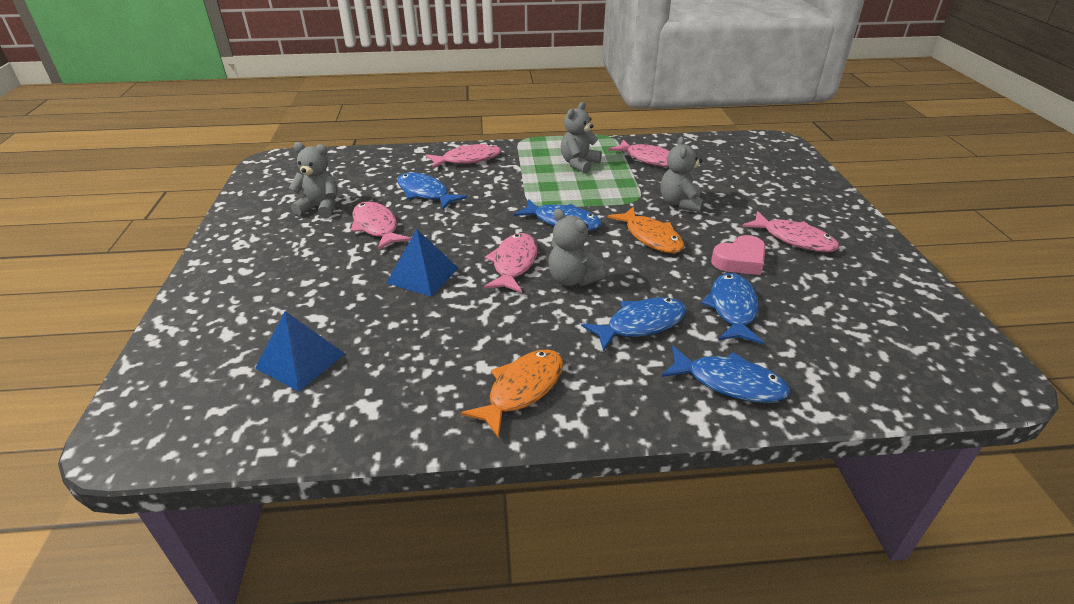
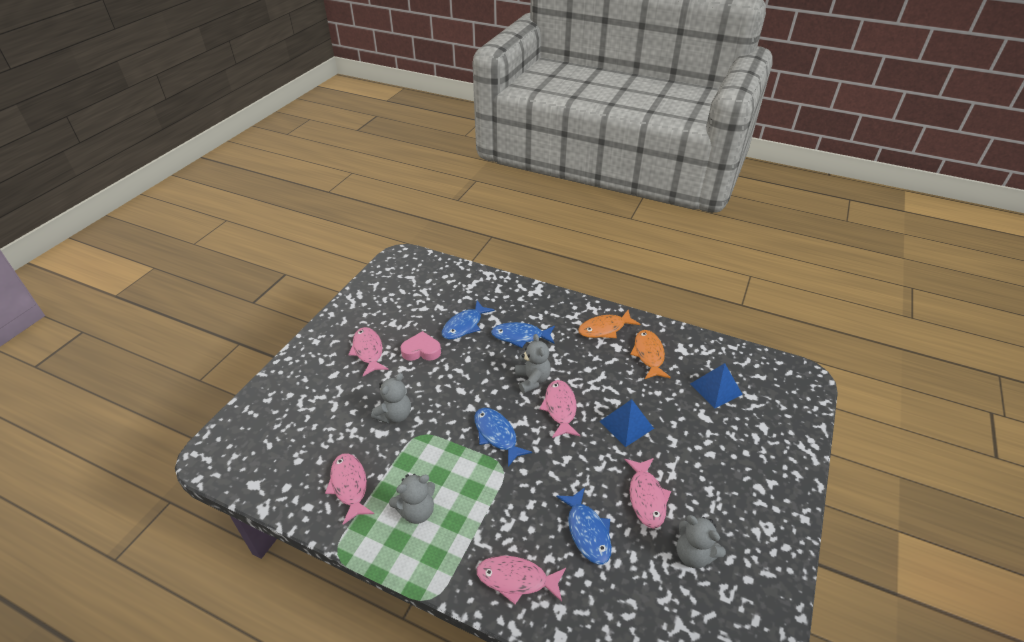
camera: 150 degrees left, 5 degrees up
(514, 264) = (560, 408): pink fish -> pink fish turned 135 degrees clockwise
(651, 237) = (451, 392): orange fish -> orange fish (649, 355)
(729, 383) = (509, 296): blue fish -> none

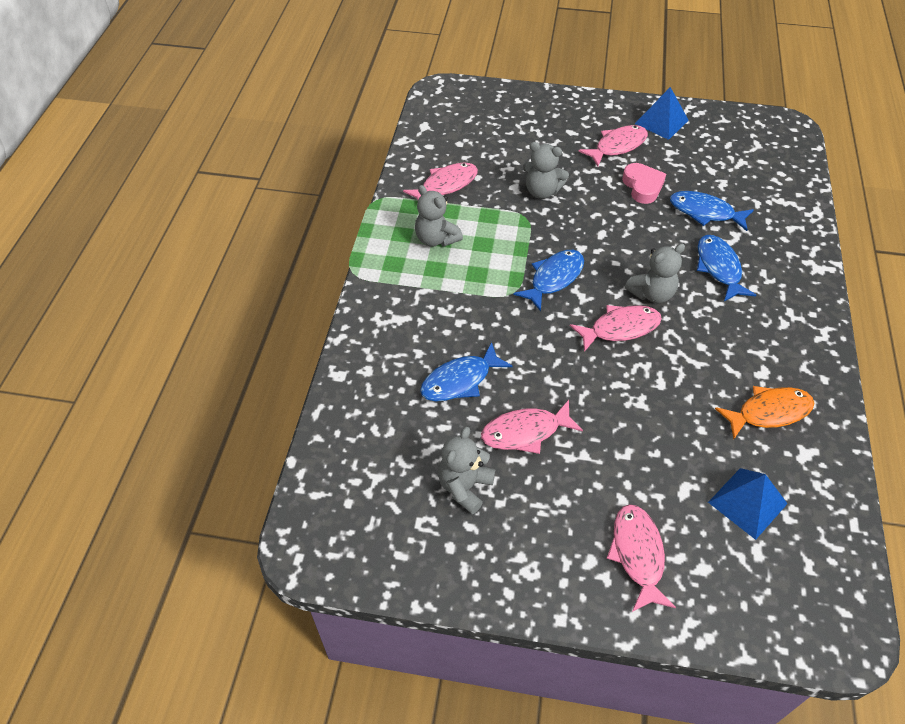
camera: 75 degrees right, 10 degrees up
(516, 579) = (388, 330): pink fish -> pink fish (637, 554)
(604, 329) = (790, 354): orange fish -> none
(626, 425) = (627, 400): blue pyramid -> blue pyramid (661, 122)

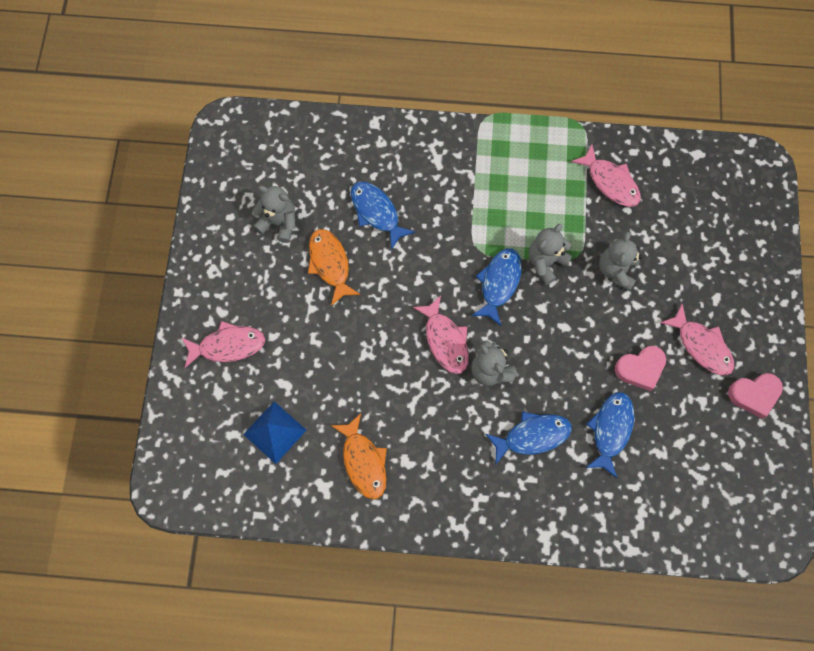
camera: 85 degrees right, 20 degrees up
(436, 239) = (535, 180): grey teddy bear -> grey teddy bear (546, 262)
(525, 432) = (330, 264): pink fish -> orange fish
(554, 278) = (499, 283): blue fish -> blue fish turned 105 degrees counterclockwise
(661, 122) = (754, 395): blue pyramid -> pink heart

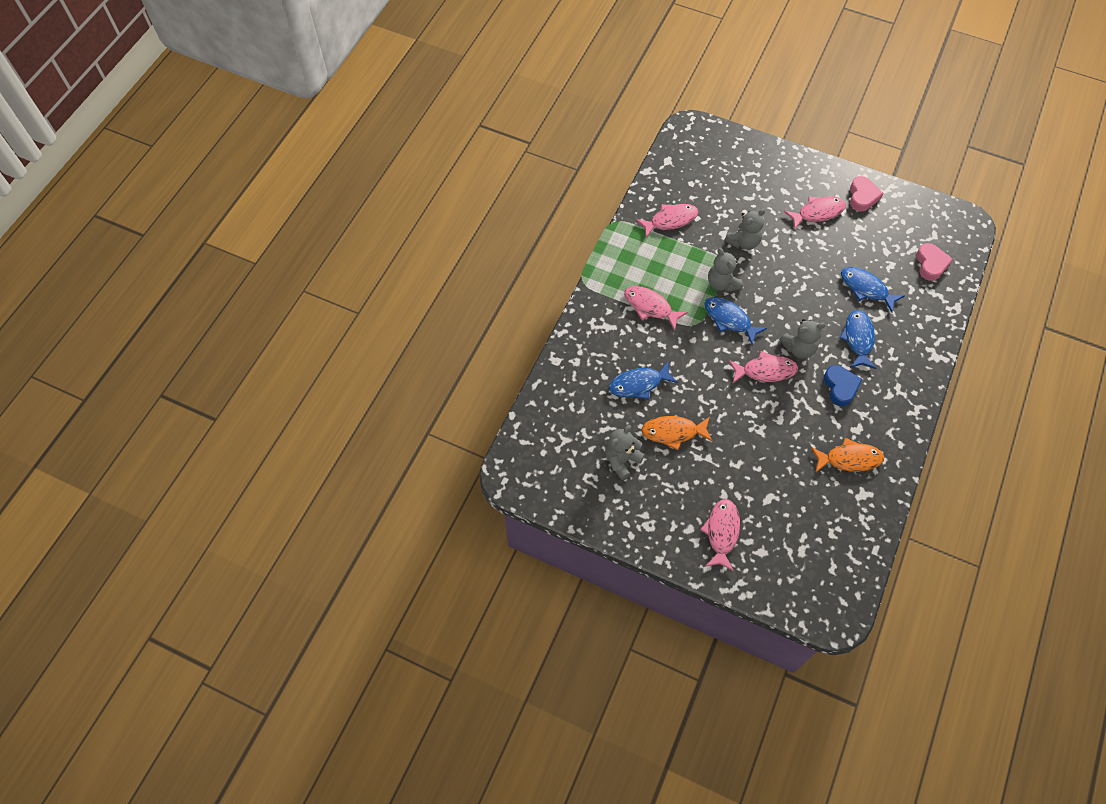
camera: 70 degrees left, 10 degrees down
(275, 432) = (808, 517): blue pyramid -> none
(456, 430) = (840, 387): none -> blue heart
(481, 195) = (650, 307): none -> pink fish
(616, 270) = (743, 242): grey teddy bear -> grey teddy bear turned 75 degrees counterclockwise
(640, 369) = (824, 254): pink heart -> pink heart (931, 264)

